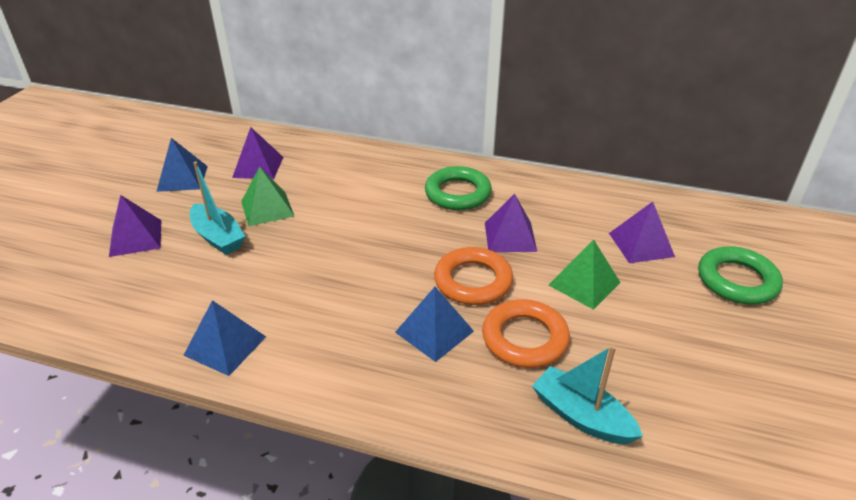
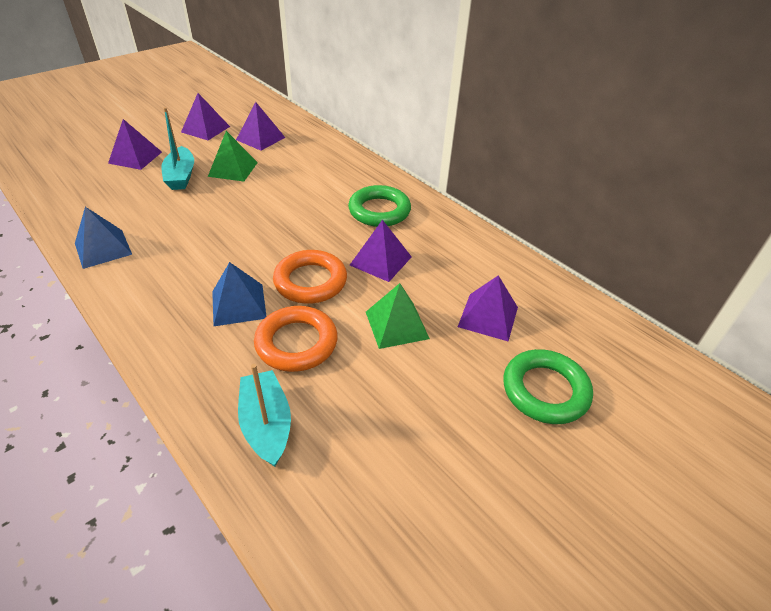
camera: 30 degrees right, 5 degrees up
(182, 178) = (205, 129): blue pyramid -> purple pyramid

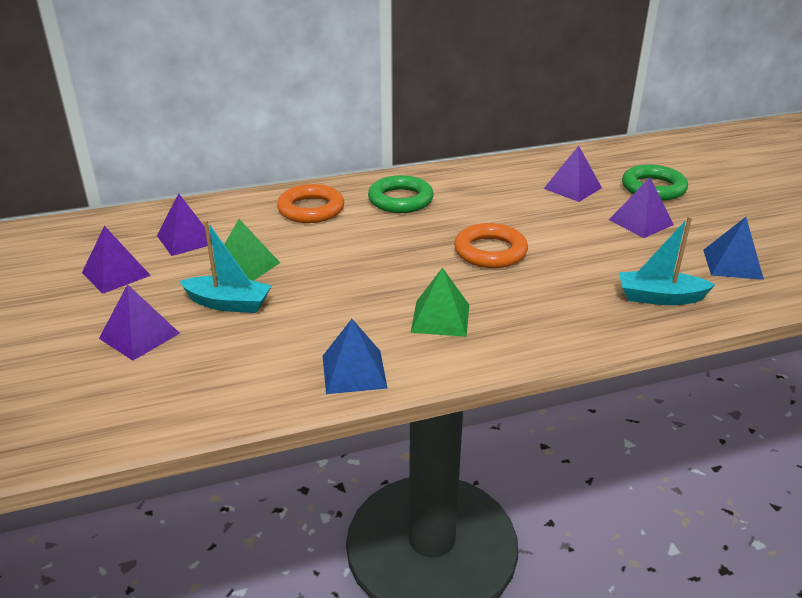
camera: 65 degrees left, 10 degrees down
(239, 304) = (505, 292): blue pyramid -> blue pyramid (732, 264)
(296, 343) = (570, 271): orange ring -> orange ring (311, 209)
(381, 261) = (479, 214): purple pyramid -> purple pyramid (641, 222)
(396, 325) = (566, 224): green pyramid -> green pyramid (440, 318)

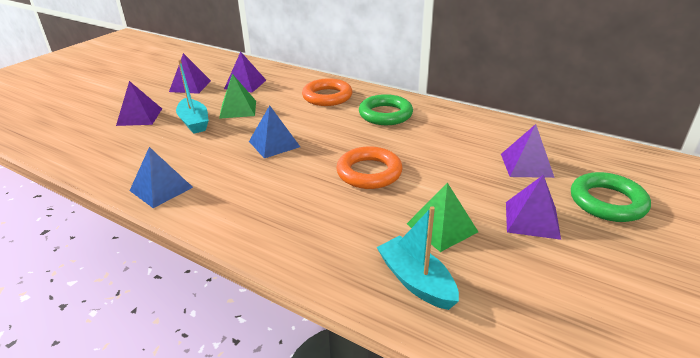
camera: 50 degrees right, 0 degrees up
(440, 318) = (255, 191): green pyramid -> green pyramid (442, 227)
(732, 264) = (548, 306): blue pyramid -> blue pyramid (274, 144)

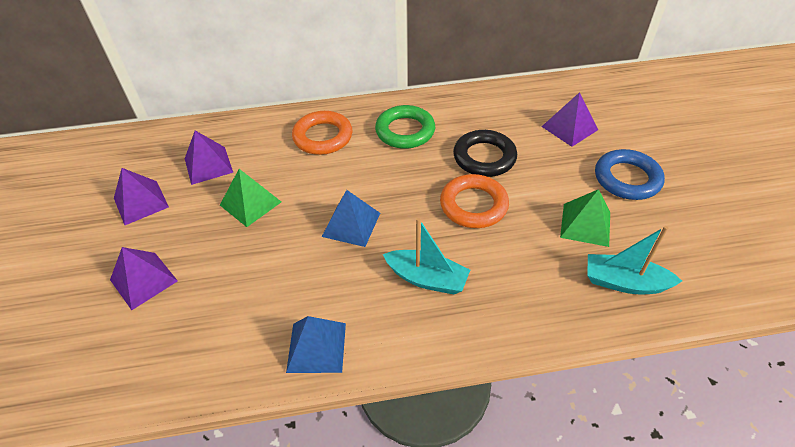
camera: 40 degrees left, 15 degrees up
(194, 122) = (226, 248): turquoise boat -> turquoise boat (427, 279)
(421, 151) = (484, 157): none -> black ring
(532, 220) = (627, 179): purple pyramid -> blue ring
(607, 202) = (648, 134): green ring -> none

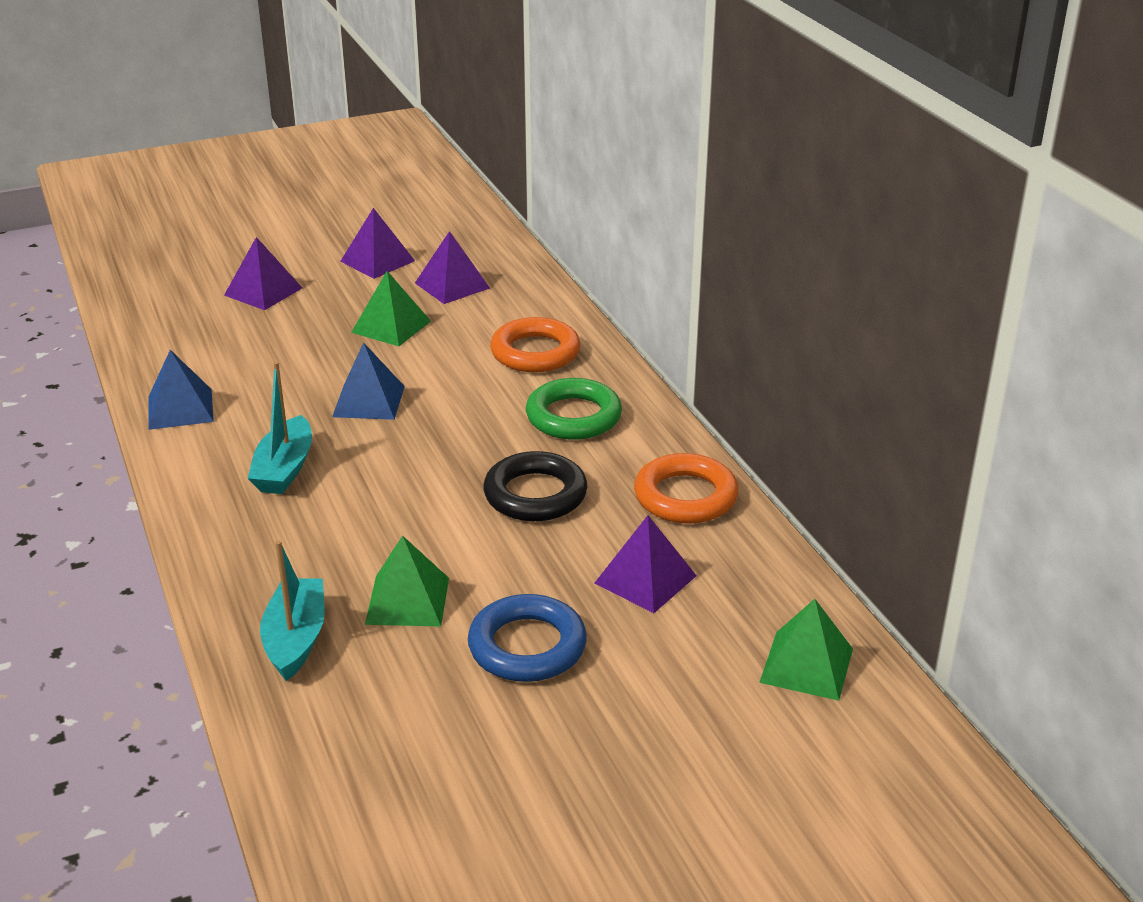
camera: 75 degrees right, 15 degrees down
(473, 205) = (426, 493): orange ring -> orange ring (685, 496)
(636, 90) = (807, 665): none -> green pyramid

